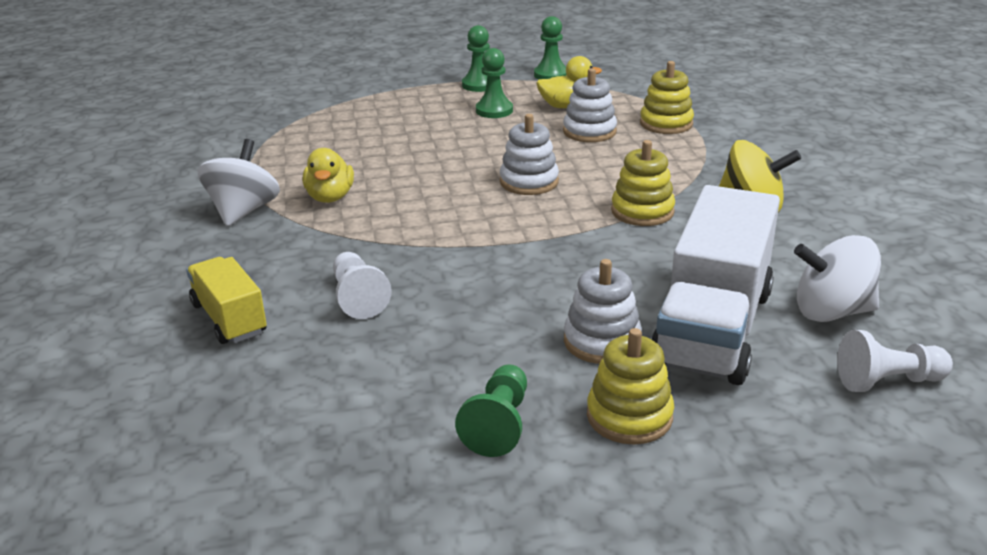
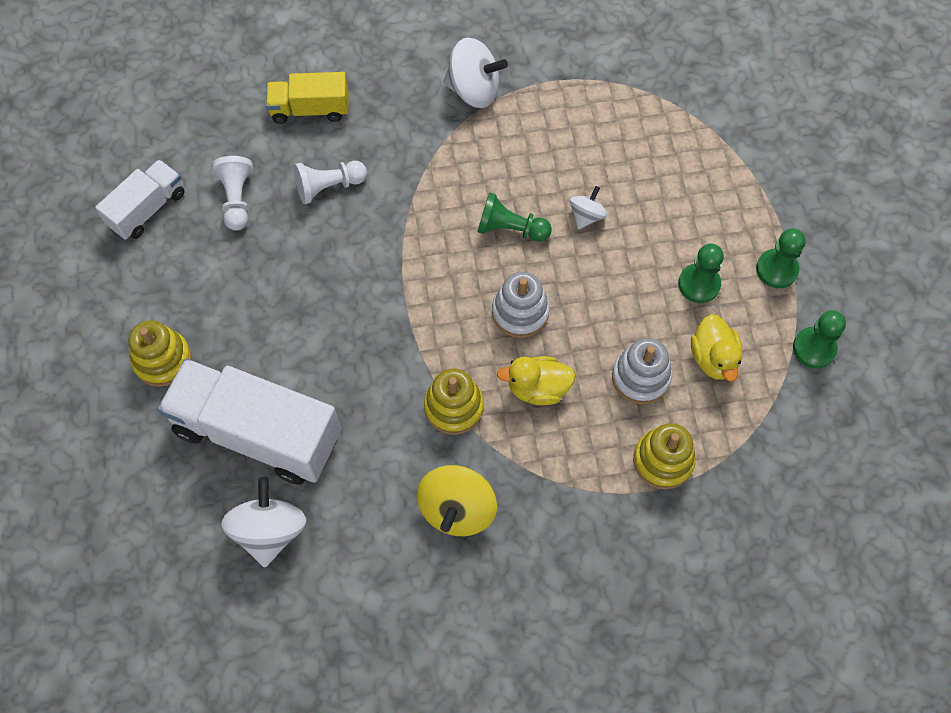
camera: 90 degrees right, 35 degrees up
(229, 319) = (310, 109): yellow truck -> yellow truck turned 150 degrees counterclockwise
(330, 197) = (496, 150): yellow duck -> yellow duck (537, 388)
(370, 458) = (147, 209): none -> white truck
(419, 154) = (586, 216): none -> white spinning top
(499, 424) = (167, 280): green pawn -> green pawn (510, 229)
(602, 341) = (250, 351): white stacking toy -> none
(888, 381) = (174, 544): white pawn -> white pawn (237, 199)

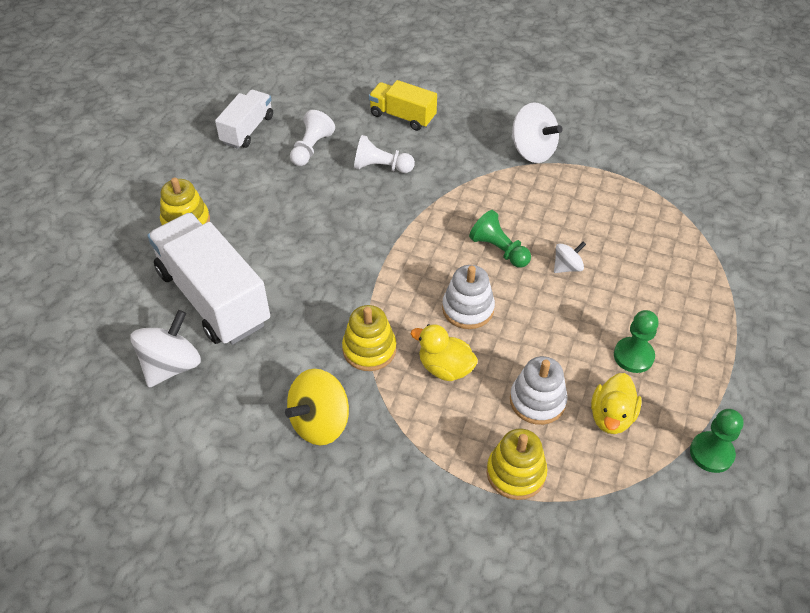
camera: 30 degrees right, 15 degrees down
(147, 209) = (247, 130): white truck -> white truck turned 45 degrees counterclockwise
(776, 269) = (712, 376): green pawn -> none

